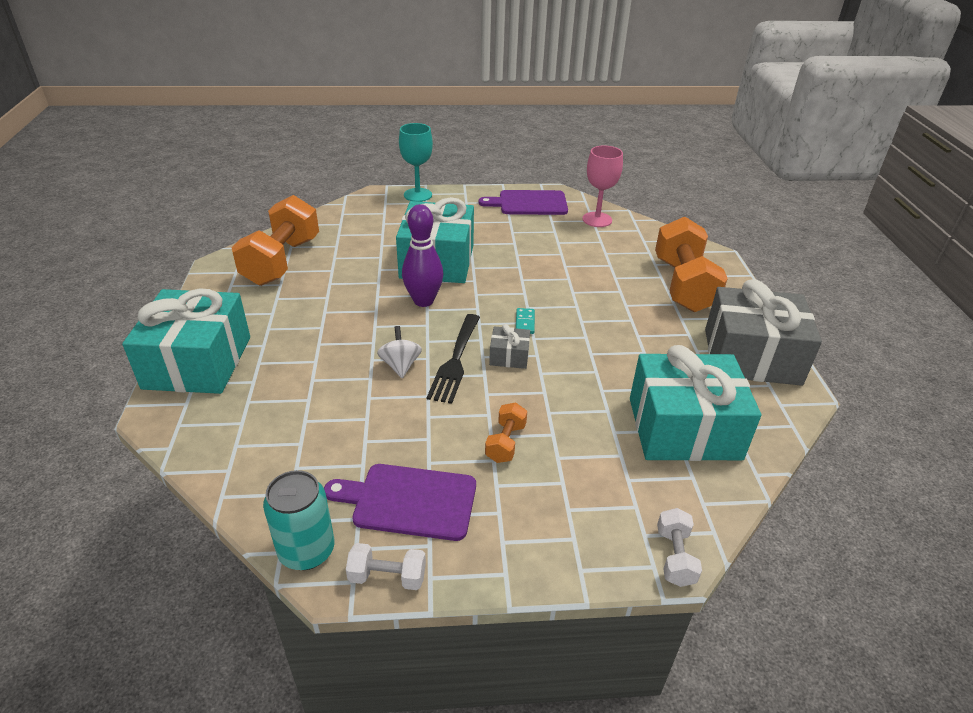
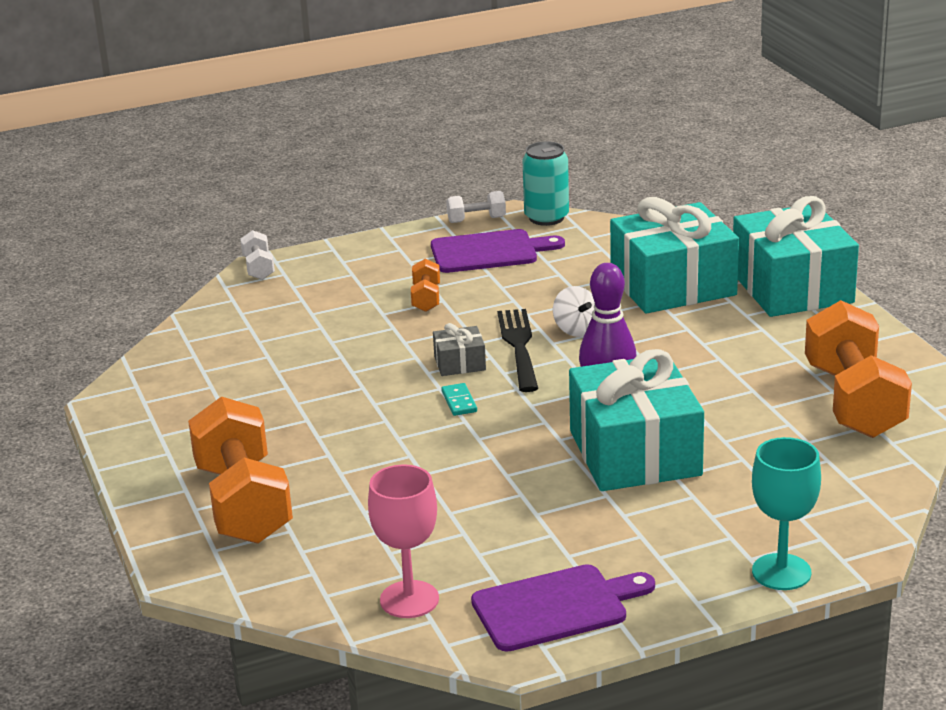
camera: 165 degrees right, 10 degrees down
(684, 428) = (248, 344): turquoise gift -> turquoise gift (673, 285)
(751, 356) = (158, 427): grey gift -> none

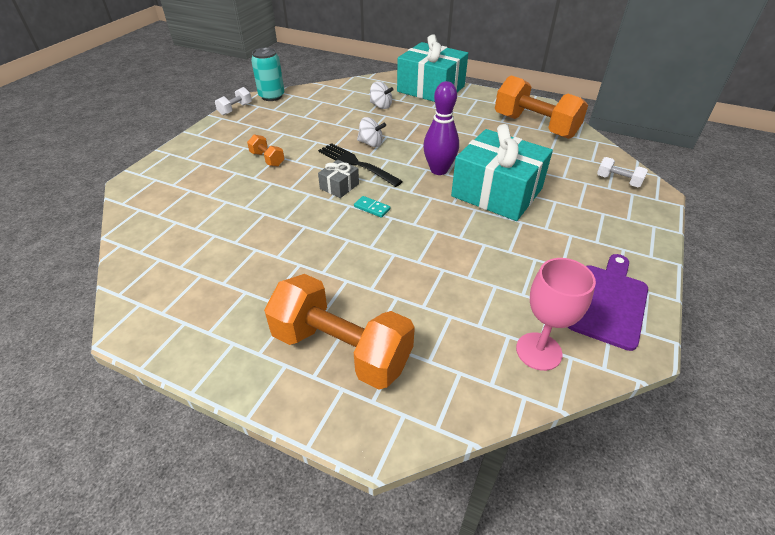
camera: 45 degrees left, 15 degrees up
(258, 268) = (132, 182): white dumbbell -> white dumbbell (618, 181)
(489, 252) = (266, 122): purple cutting board -> none
(673, 285) = (381, 106): turquoise gift -> white spinning top
(781, 572) = (650, 219): turquoise goblet -> none

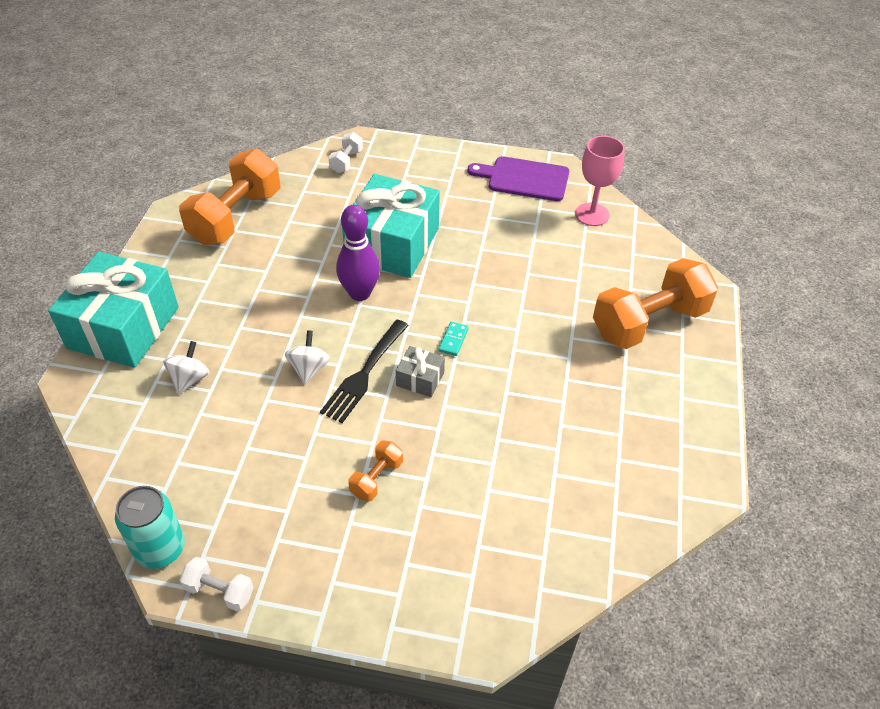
camera: 105 degrees left, 5 degrees up
(341, 349) = (649, 323): orange dumbbell -> orange dumbbell turned 45 degrees clockwise

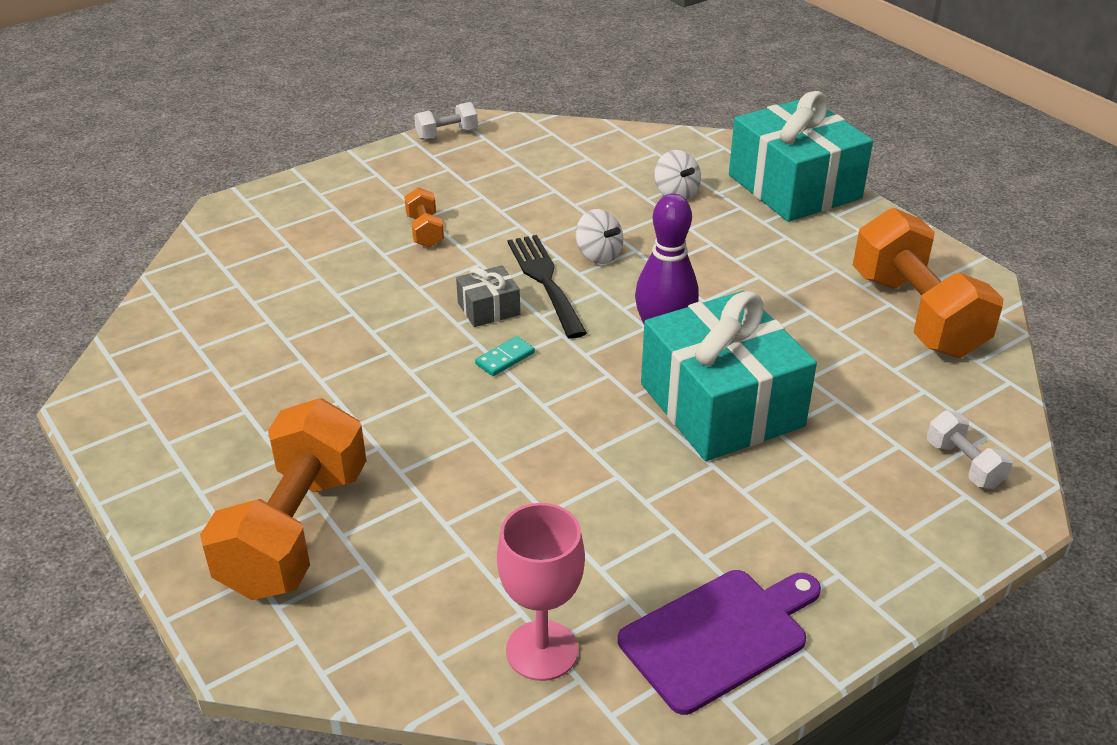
camera: 135 degrees right, 10 degrees down
(160, 549) = (518, 126): turquoise can -> none
(453, 340) = (505, 358): turquoise domino -> turquoise domino turned 75 degrees clockwise

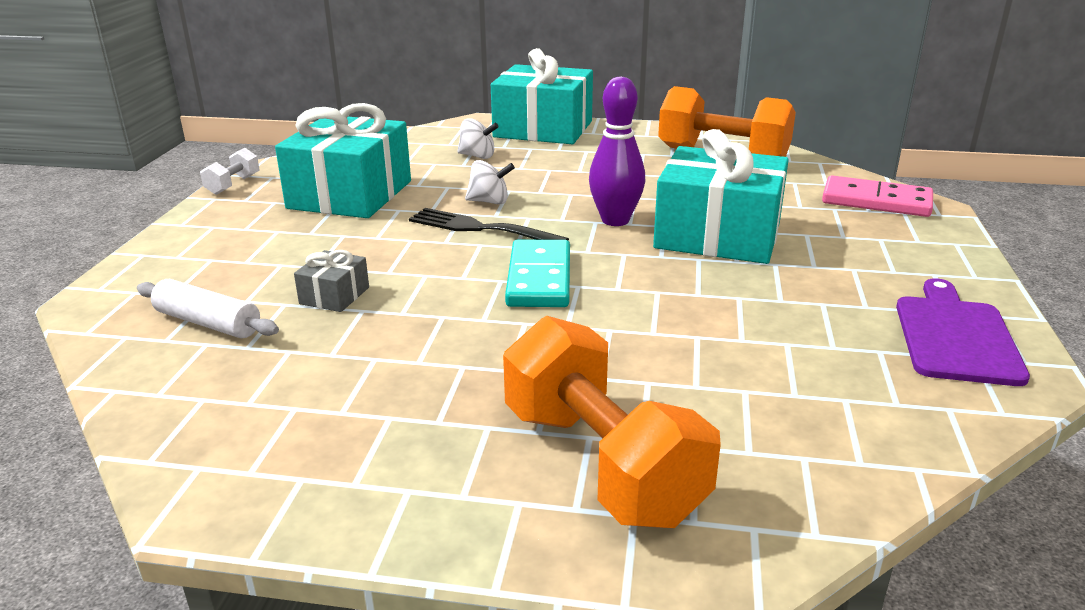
camera: 45 degrees left, 10 degrees down
(260, 267) = (208, 323): none -> white rolling pin
(425, 231) = (327, 240): orange dumbbell -> none
(488, 309) = (470, 259): grey gift -> grey gift (334, 295)
(505, 358) = (539, 278): turquoise domino -> turquoise domino, size x2.16
(509, 189) = (350, 194): none -> turquoise gift
(542, 650) = (900, 410): pink goblet -> none
(964, 464) = (876, 201): white dumbbell -> pink domino

